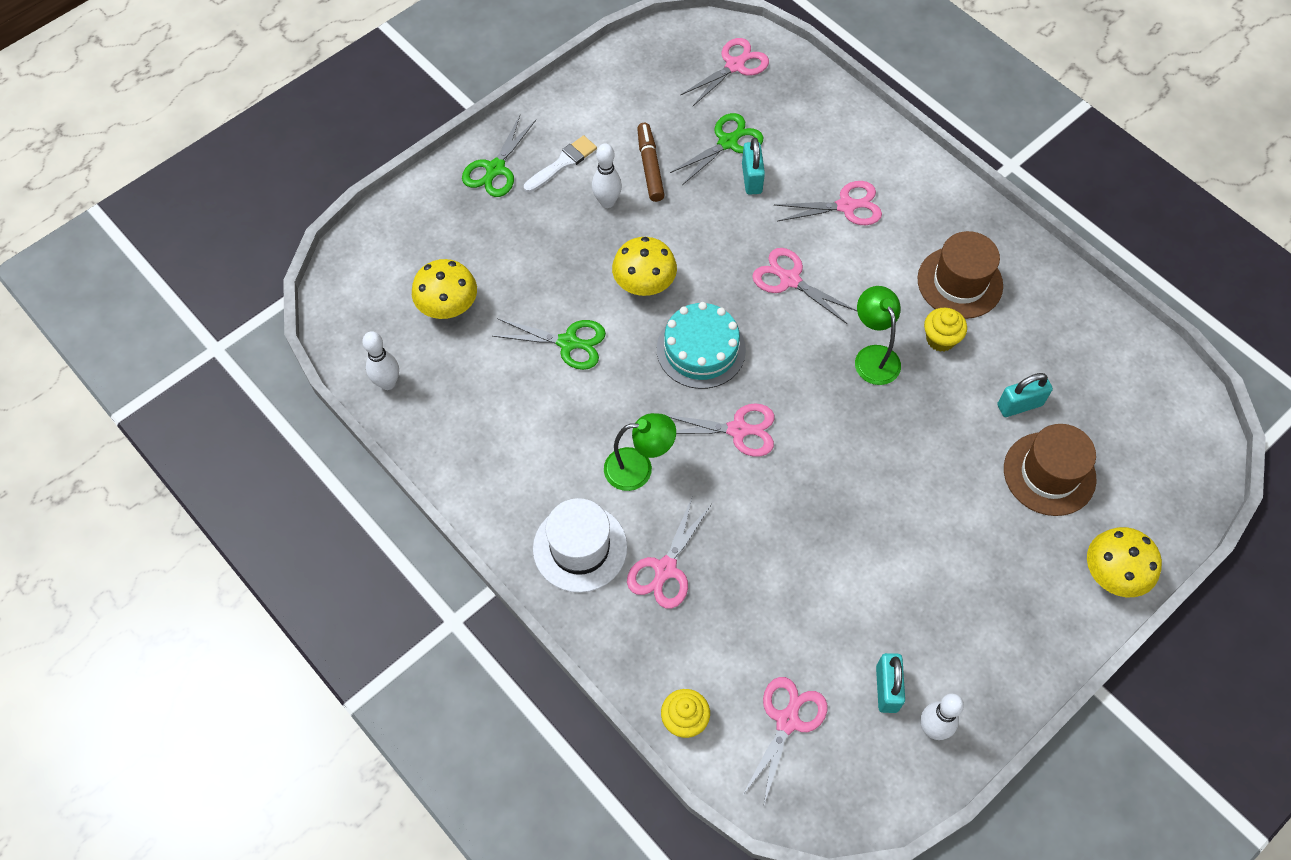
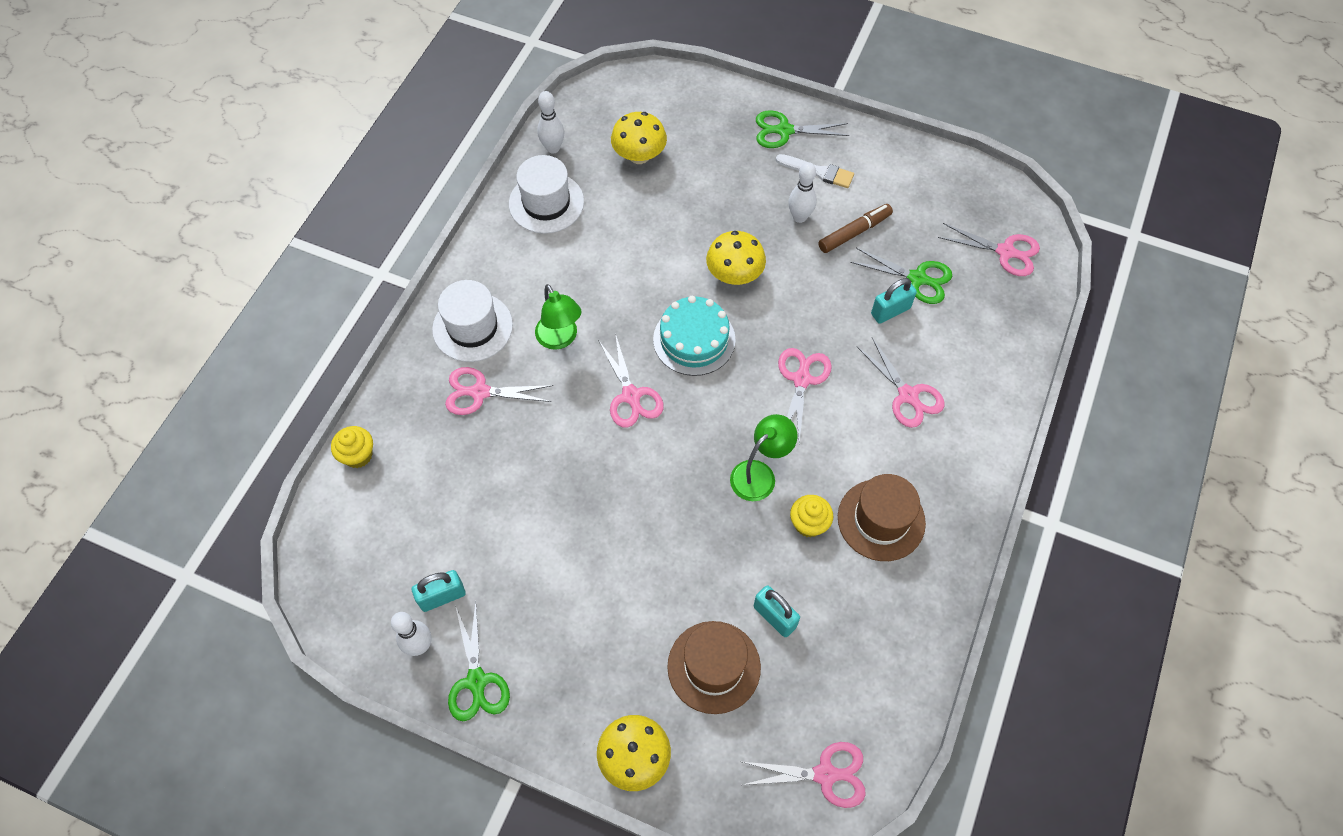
camera: 65 degrees right, 0 degrees up
(457, 417) = (546, 203): none -> white hat
(568, 342) = (649, 245): green scissors -> green scissors (476, 681)
(787, 721) = (384, 530): pink scissors -> pink scissors (825, 774)

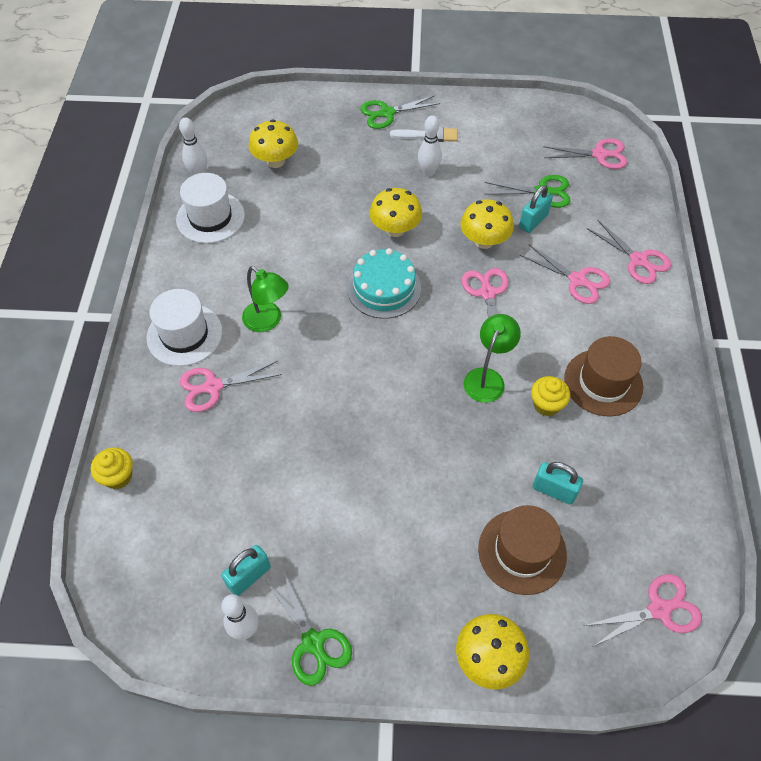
camera: 20 degrees left, 5 degrees down
(631, 396) = (350, 349): pink scissors -> pink scissors (638, 260)
(825, 318) = (484, 241): none -> yellow mushroom
(854, 232) = (477, 172): brown marker -> none

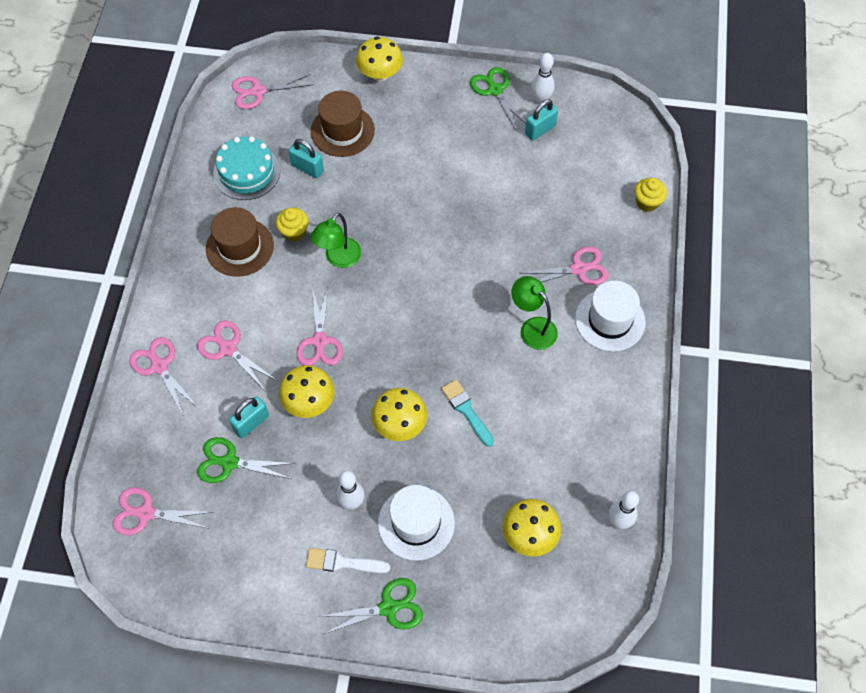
camera: 175 degrees left, 5 degrees up
(210, 217) = (599, 457): white hat -> white hat (416, 523)
(333, 244) = (466, 410): none -> turquoise brush
(384, 288) = (419, 354): turquoise cake -> turquoise cake (246, 172)

